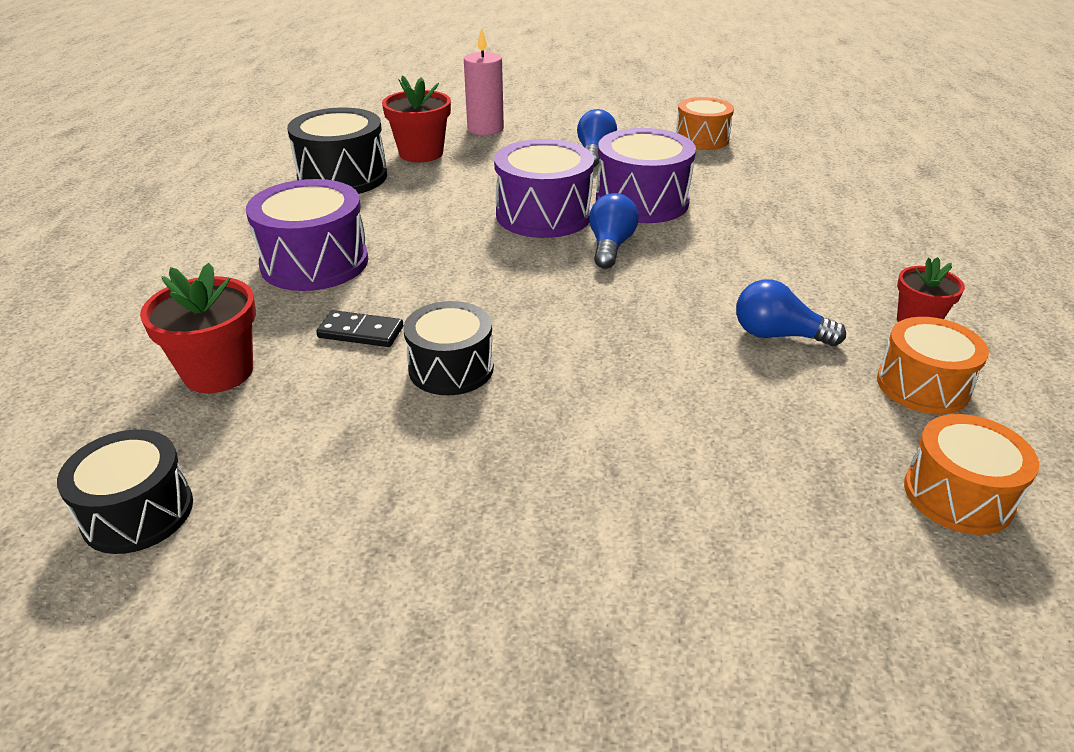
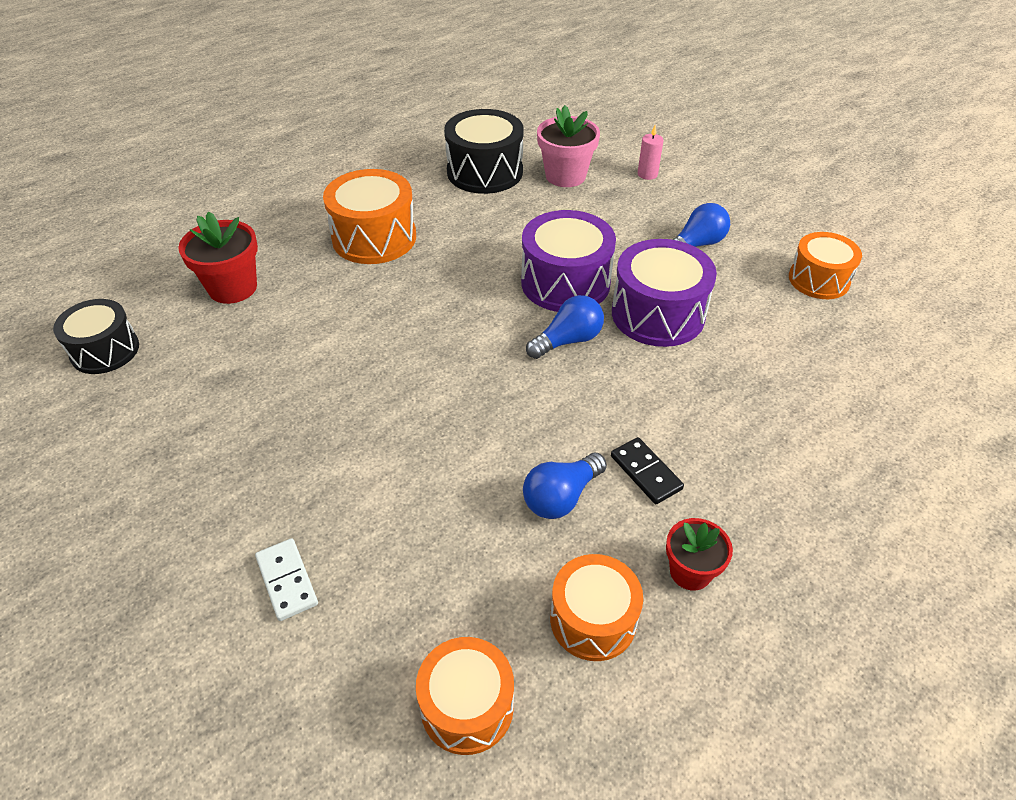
camera: 45 degrees right, 10 degrees up
(315, 263) = (374, 238): purple drum -> orange drum
(361, 332) = (327, 308): black domino -> black domino (646, 472)
(421, 153) = (565, 176): red flower pot -> pink flower pot
(451, 368) = (334, 368): black drum -> none
(485, 129) = (647, 174): pink candle -> pink candle, size x0.57
(697, 535) = (287, 581): none -> white domino
(778, 335) = (561, 497): blue light bulb -> blue light bulb turned 105 degrees counterclockwise

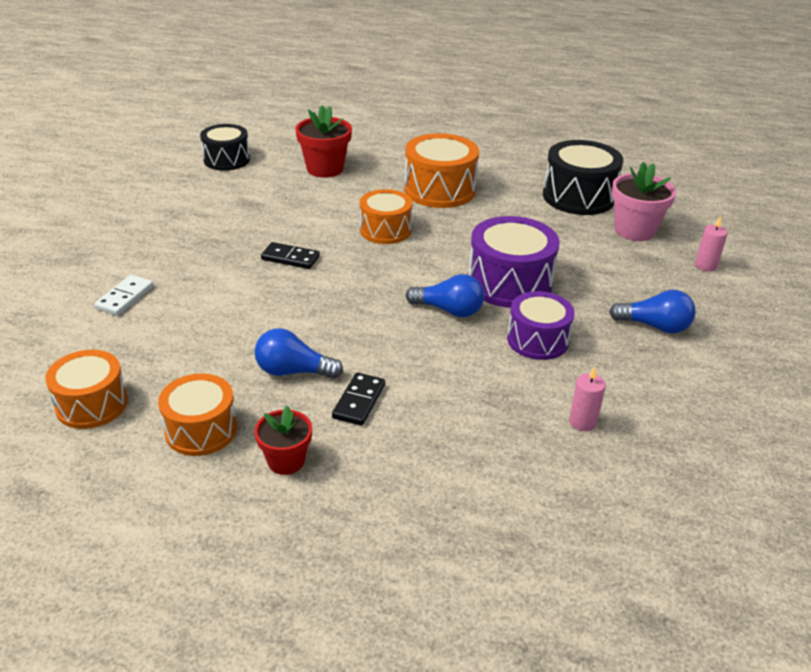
camera: 50 degrees right, 10 degrees down
(368, 400) = (290, 258): none -> black domino
(658, 314) = (537, 340): purple drum -> purple drum, size x0.67
(778, 352) = (582, 422): none -> pink candle
(818, 280) = (717, 413): orange drum -> orange drum (385, 230)

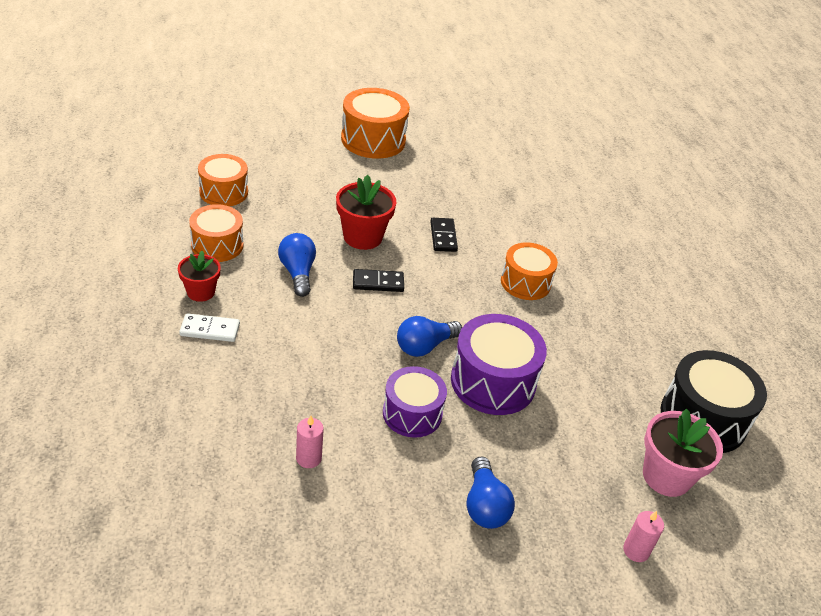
camera: 65 degrees right, 5 degrees up
(124, 297) = (342, 171): white domino -> white domino (210, 330)
(226, 160) = (568, 164): black drum -> none
(325, 169) = (602, 223): red flower pot -> red flower pot (363, 237)
(359, 401) = (278, 315): black domino -> black domino (378, 283)
(439, 190) = (626, 306): orange drum -> orange drum (373, 140)
(449, 310) = (424, 346): blue light bulb -> blue light bulb turned 60 degrees clockwise

